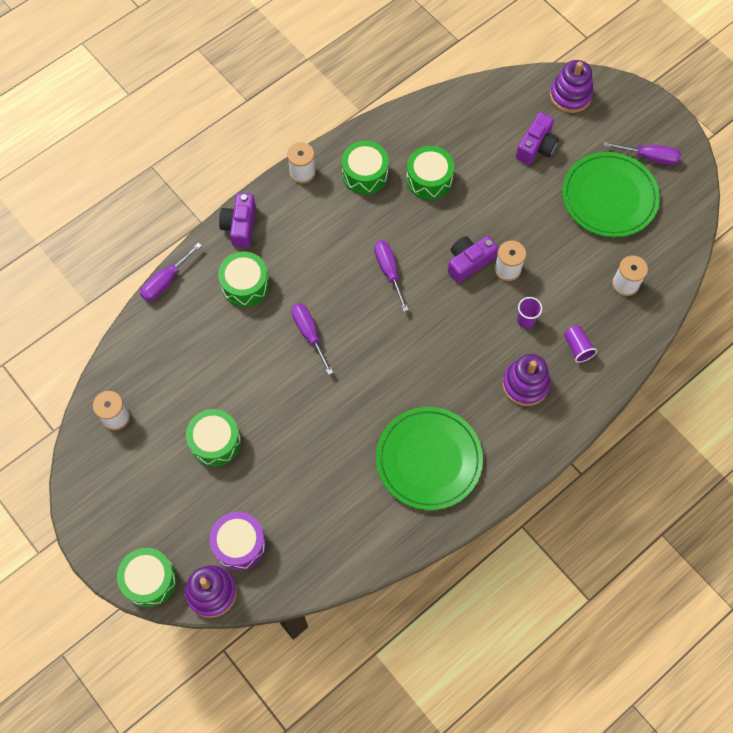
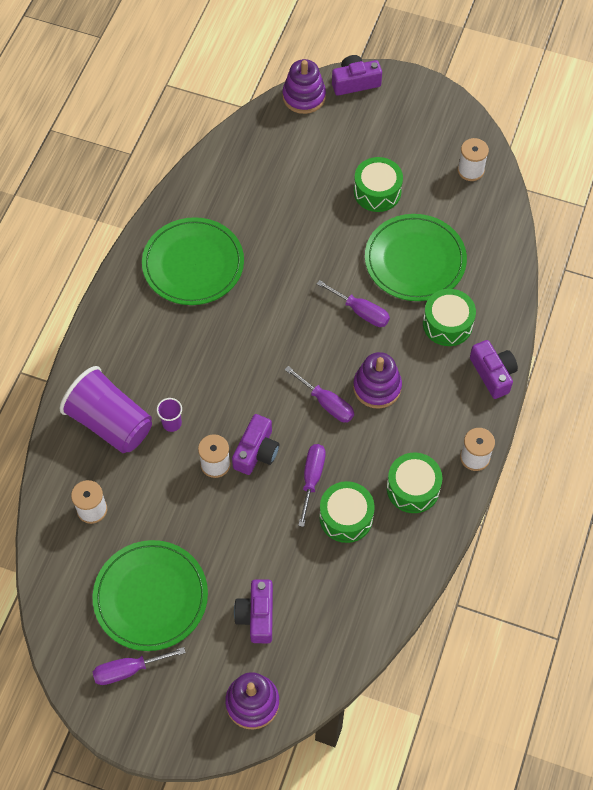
camera: 150 degrees right, 5 degrees down
(149, 580) = (355, 82): green drum -> purple camera
(166, 281) = (518, 291): purple screwdriver -> purple screwdriver (312, 478)
(230, 355) = (415, 260): none -> green plate
(239, 544) = (305, 135): purple drum -> none
(525, 384) = (142, 366): purple stacking toy -> purple stacking toy (377, 387)
(577, 347) = (110, 422): purple cup -> purple cup, size x2.35

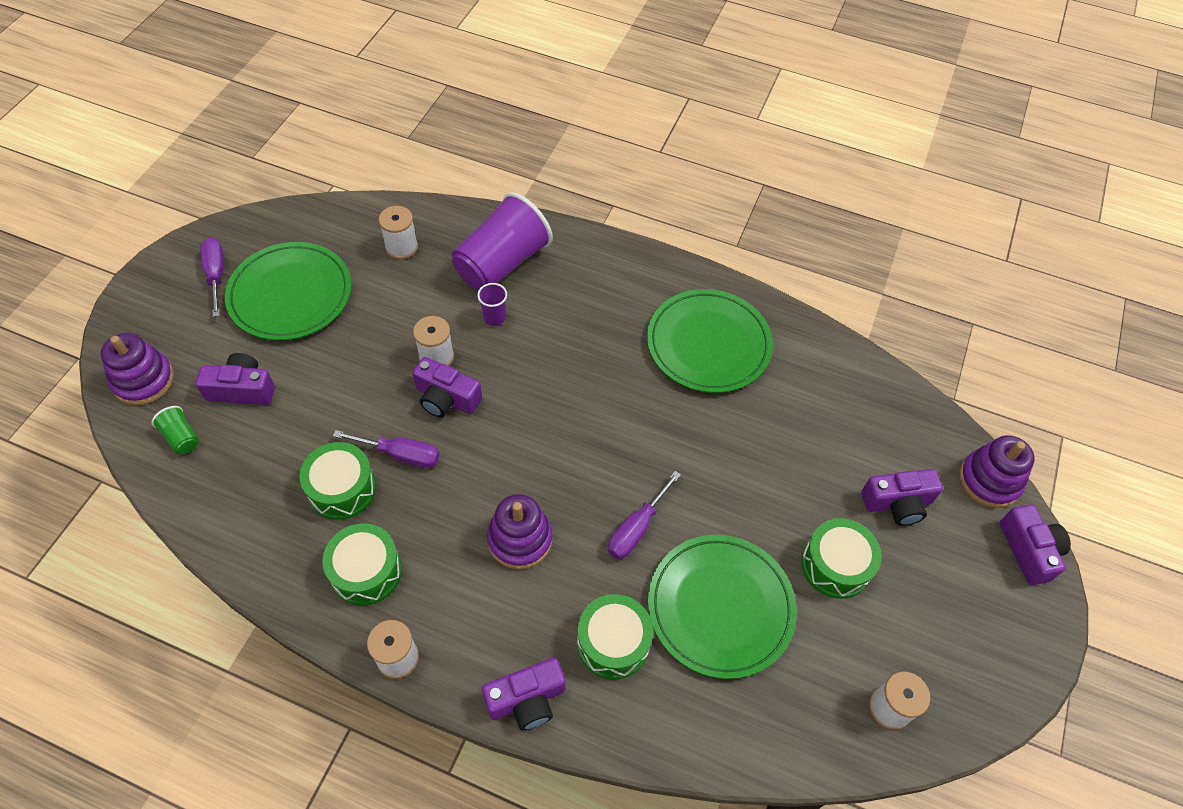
camera: 90 degrees right, 5 degrees down
(308, 654) = (181, 437): none -> green cup
(326, 152) = (897, 503): none -> purple camera
(326, 403) = (502, 477): purple screwdriver -> none

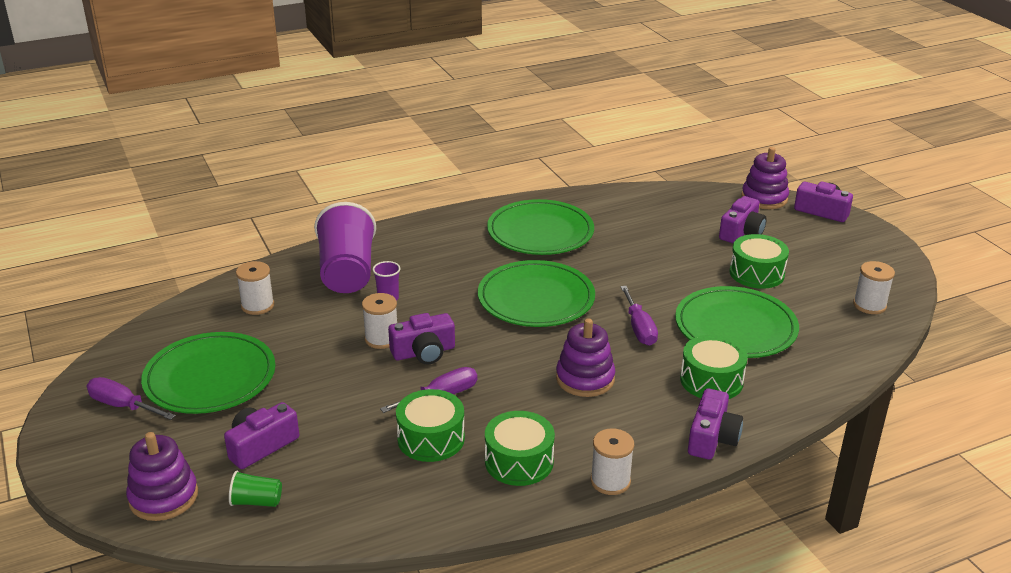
camera: 45 degrees left, 25 degrees down
(601, 418) = (536, 298): none -> green plate

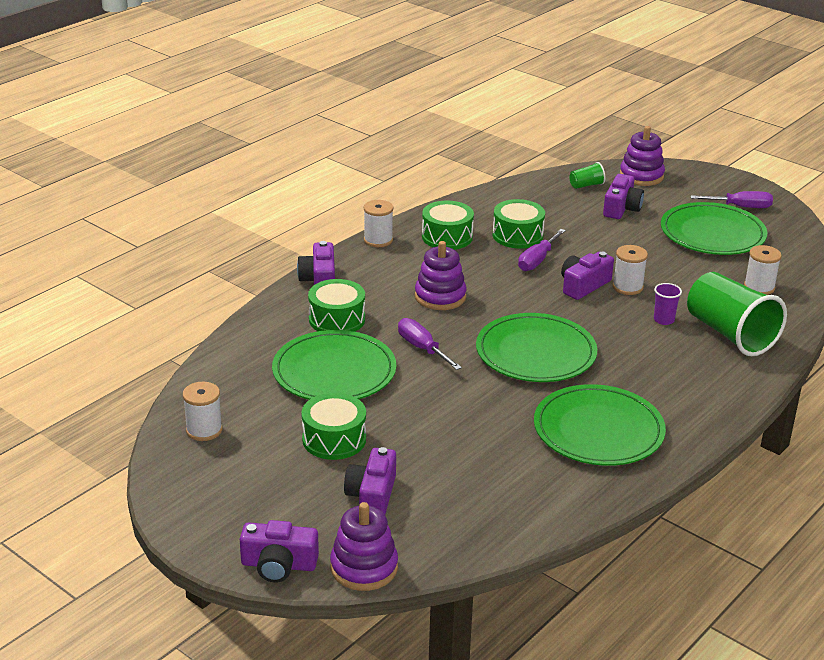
camera: 155 degrees right, 0 degrees up
(347, 272) = (730, 334): purple cup -> green cup

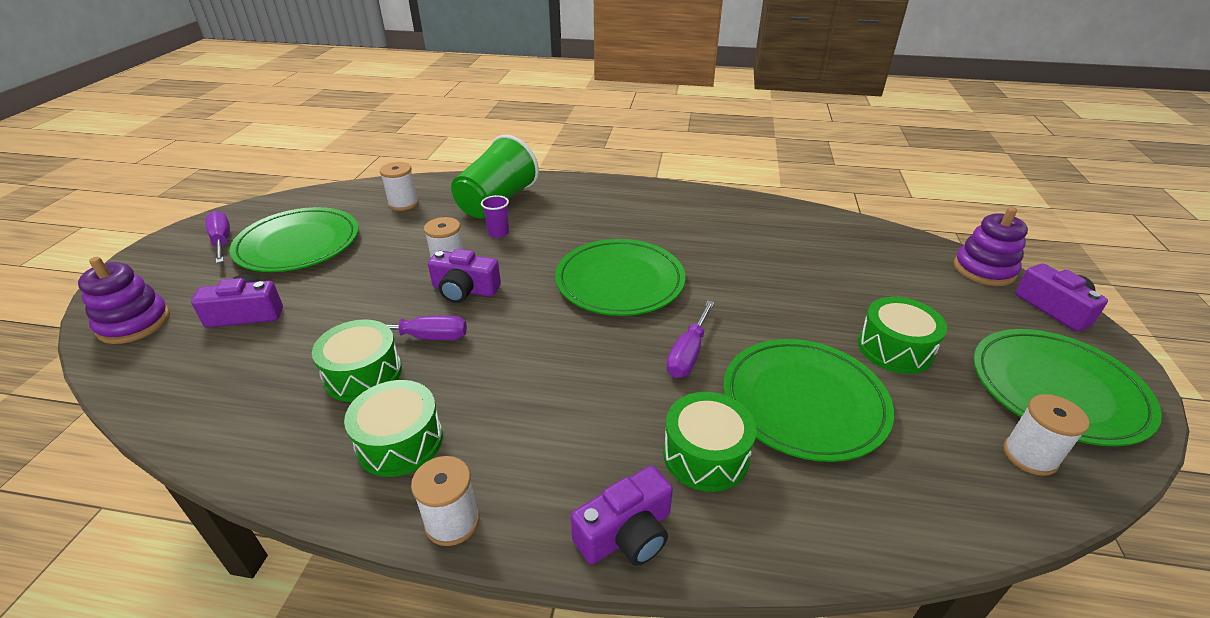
camera: 120 degrees left, 5 degrees up
(372, 495) = (919, 296): purple camera -> none
(440, 297) = (570, 383): purple stacking toy -> none
(586, 185) = (173, 361): green cup -> none
(598, 430) = (695, 223): green plate -> green plate (1057, 389)

